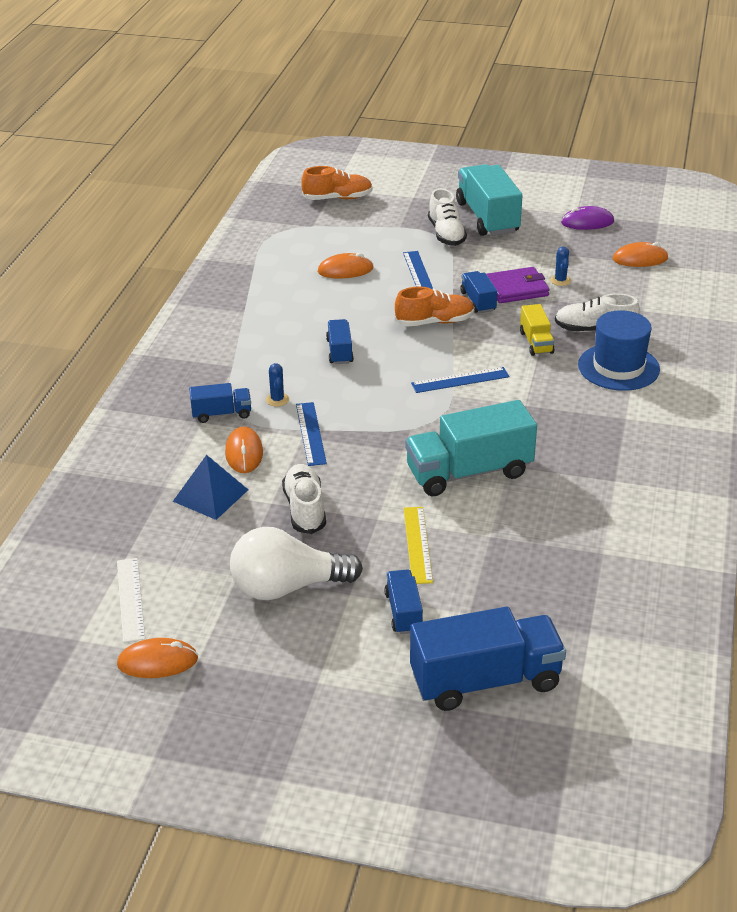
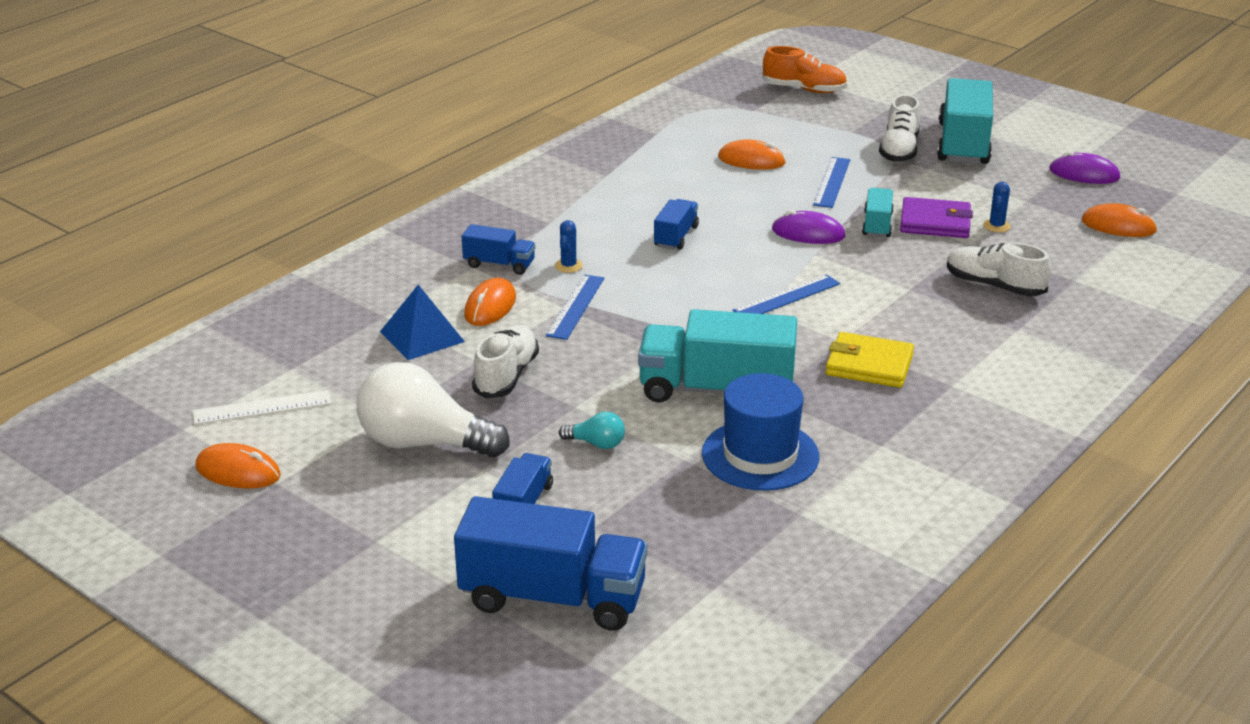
camera: 25 degrees right, 5 degrees down
(130, 599) = (262, 407): white ruler -> white ruler turned 60 degrees clockwise
(417, 544) = (596, 443): yellow ruler -> turquoise light bulb
(434, 322) = (808, 233): orange shoe -> purple mouse
(460, 380) = (787, 297): blue ruler -> blue ruler turned 45 degrees counterclockwise
(478, 301) = (877, 225): blue truck -> turquoise truck
(536, 342) = (910, 281): yellow truck -> none
(559, 419) = (869, 365): none -> yellow wallet
(618, 367) = (990, 331): blue hat -> blue hat (760, 455)

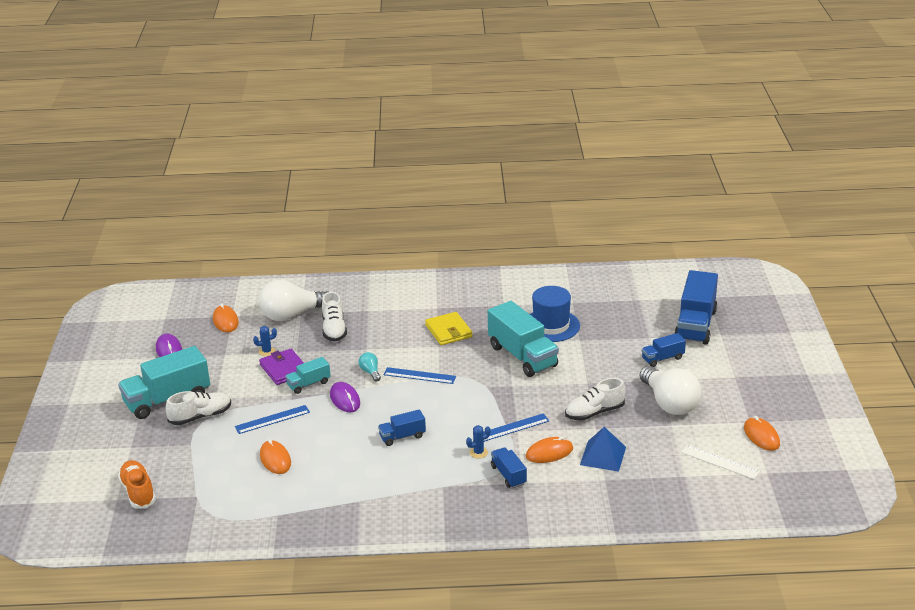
camera: 130 degrees left, 0 degrees up
(553, 598) = (695, 325): blue truck -> blue truck turned 135 degrees counterclockwise
(596, 443) = (602, 364): turquoise light bulb -> turquoise light bulb (370, 372)
(1077, 273) = (292, 315): none -> white light bulb

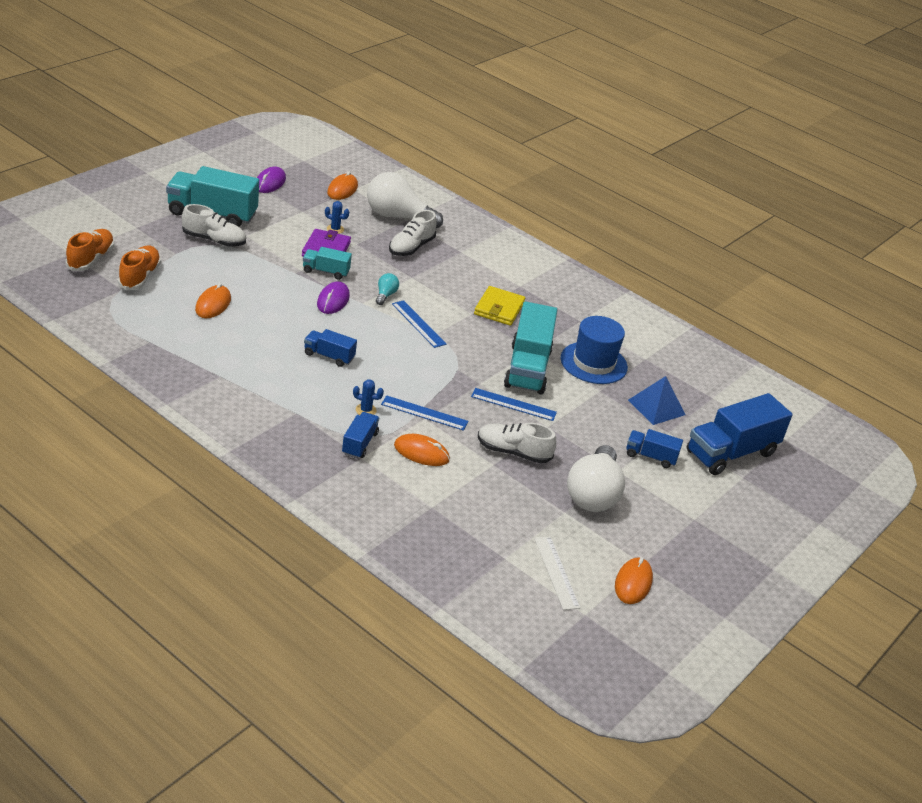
camera: 35 degrees right, 5 degrees up
(194, 478) = (139, 277): none -> orange shoe
(272, 419) = (258, 277): blue ruler -> blue ruler (513, 404)
(603, 456) = (461, 489): blue pyramid -> blue pyramid (656, 407)

